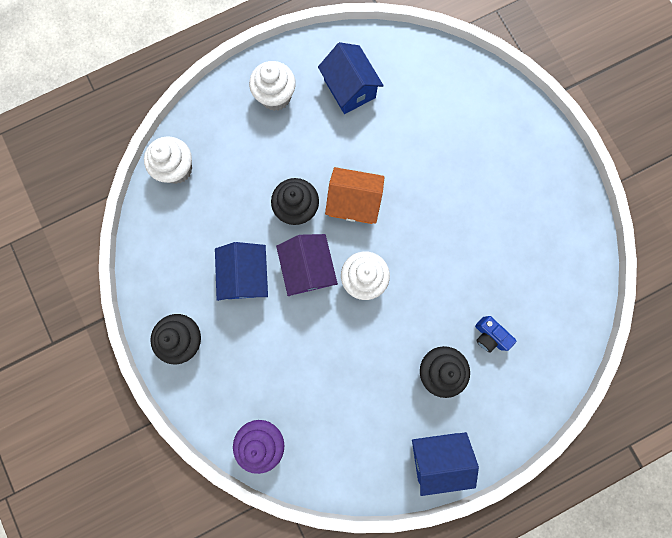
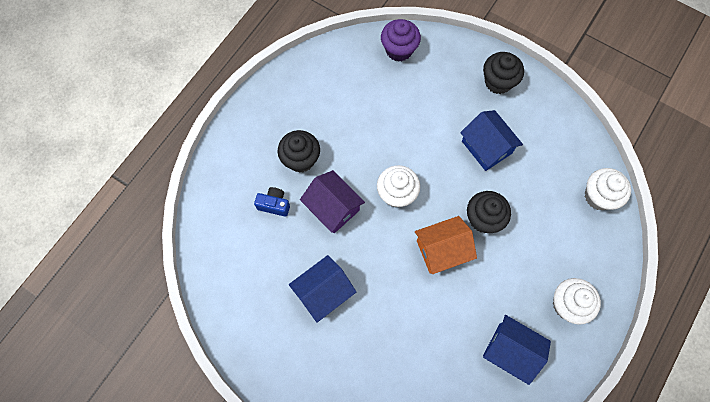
camera: 150 degrees right, 10 degrees down
(308, 268) = (444, 178): purple house -> purple house (333, 207)
(438, 457) = (270, 102): blue house -> blue house (323, 292)

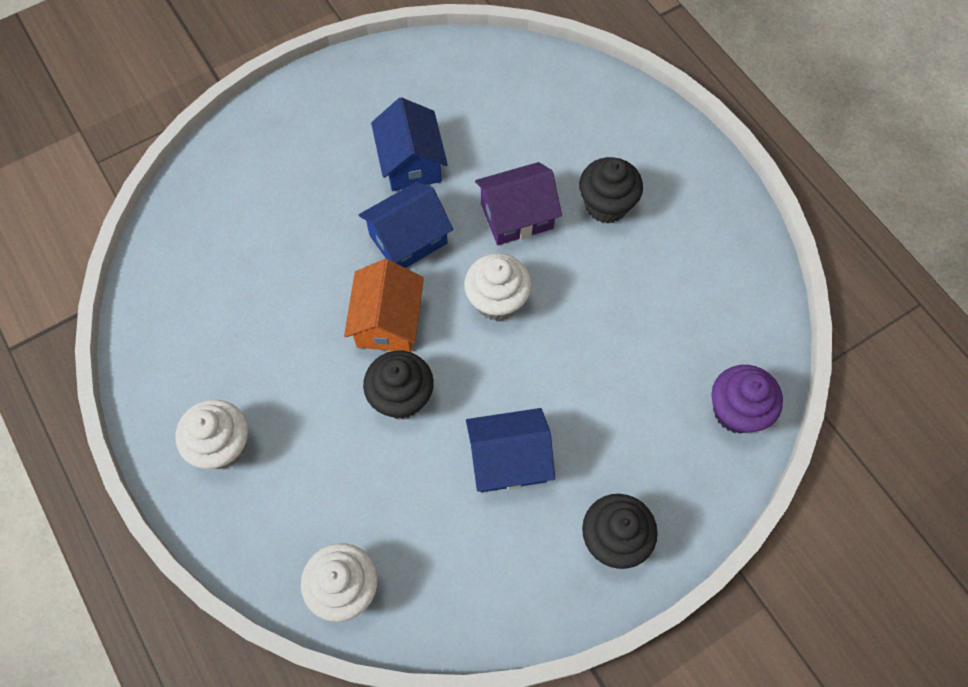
camera: 115 degrees right, 5 degrees down
(274, 205) = (555, 152): blue camera -> none
(510, 351) = (212, 340): blue house -> blue house (408, 239)

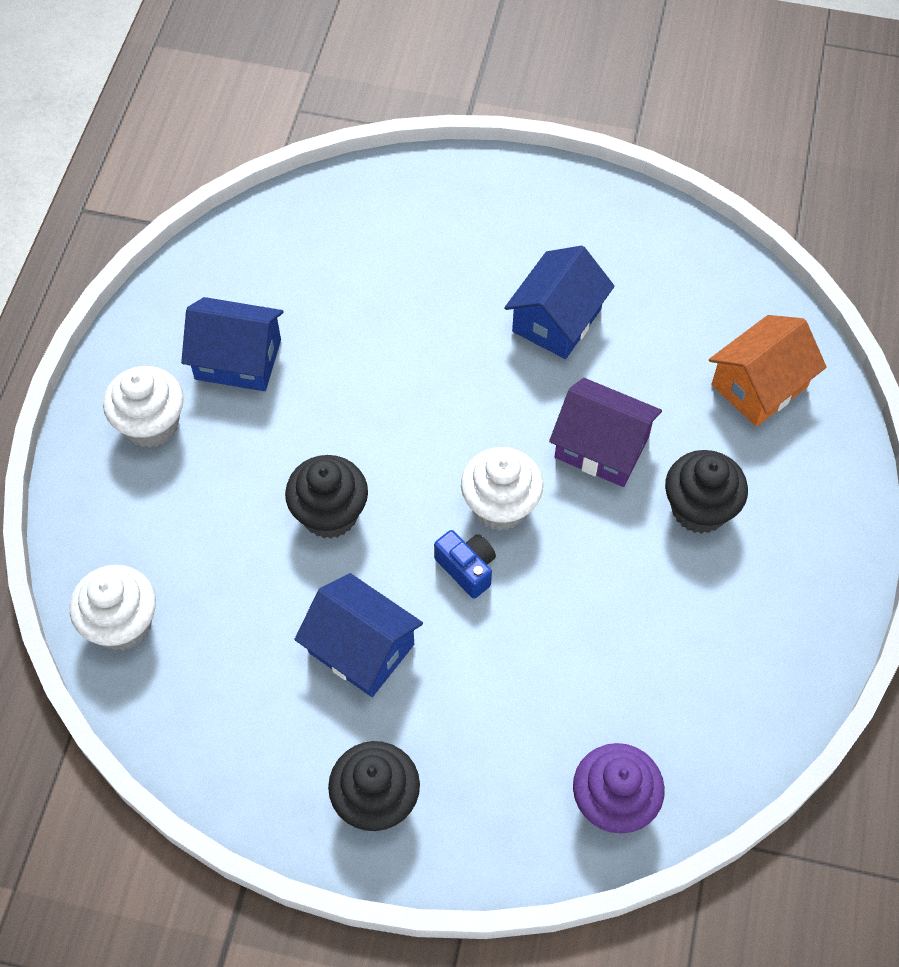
camera: 45 degrees right, 5 degrees down
(388, 321) = (387, 440): orange house -> orange house (759, 386)
(408, 239) = (480, 385): blue house -> blue house (238, 359)
(518, 355) = (467, 568): none -> blue camera

